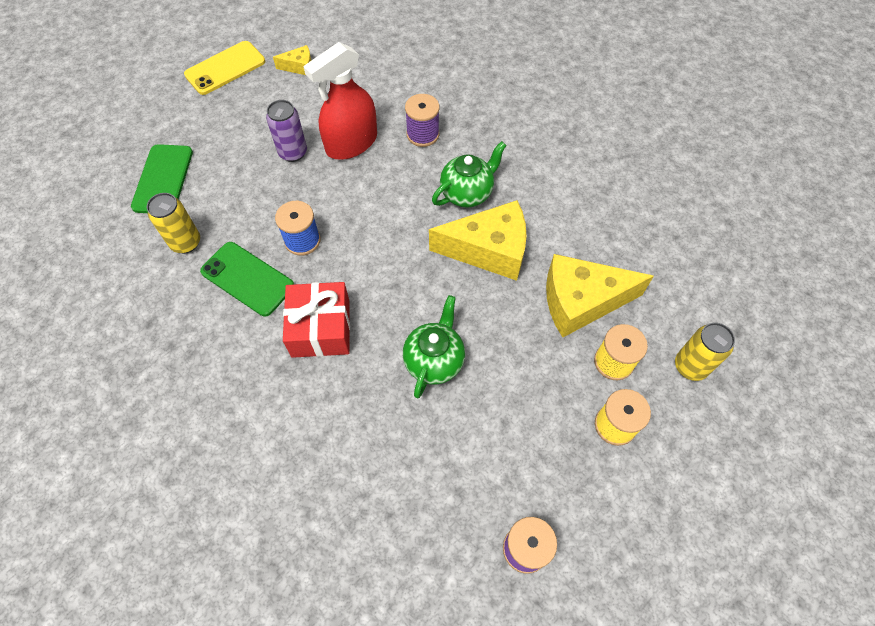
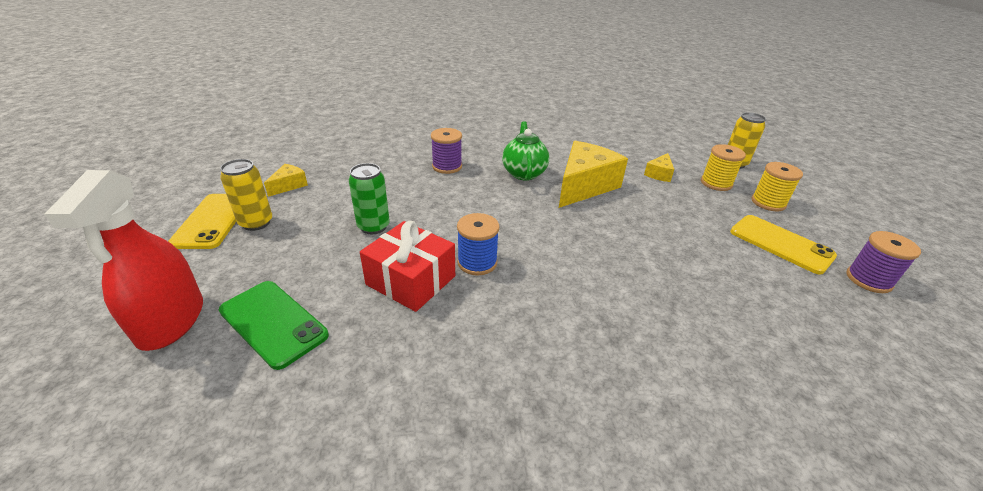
camera: 55 degrees left, 25 degrees down
(186, 242) = (383, 342): yellow can -> yellow can (256, 223)
(247, 279) = (483, 316): green phone -> none
(293, 152) = (373, 226): purple can -> green can
(321, 328) = (587, 293): red gift -> red gift (411, 280)
(351, 143) = (409, 196): red spray bottle -> red spray bottle (171, 321)
(434, 361) = (668, 248): green teapot -> none
(529, 455) = (781, 244): none -> yellow phone
(581, 302) = (659, 174): yellow cheese -> yellow cheese, size x0.46

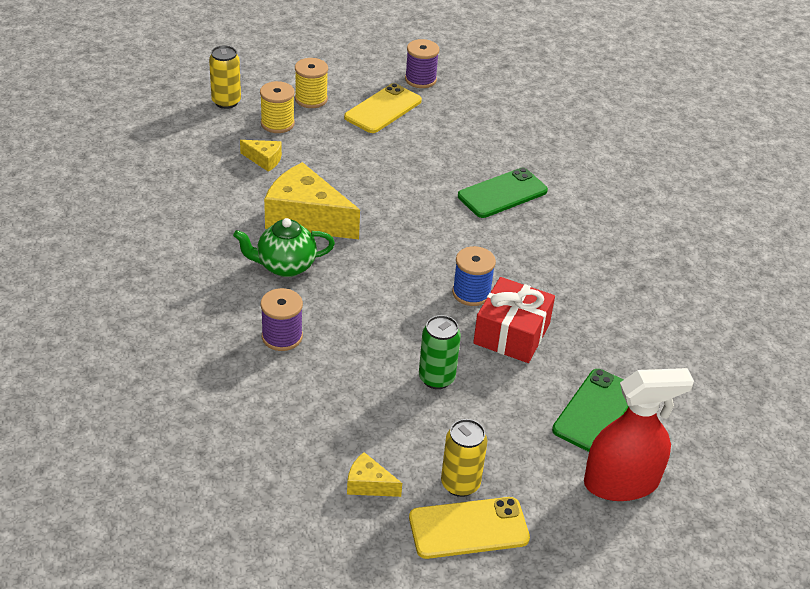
camera: 100 degrees left, 5 degrees up
(652, 315) = (502, 193): none -> green phone

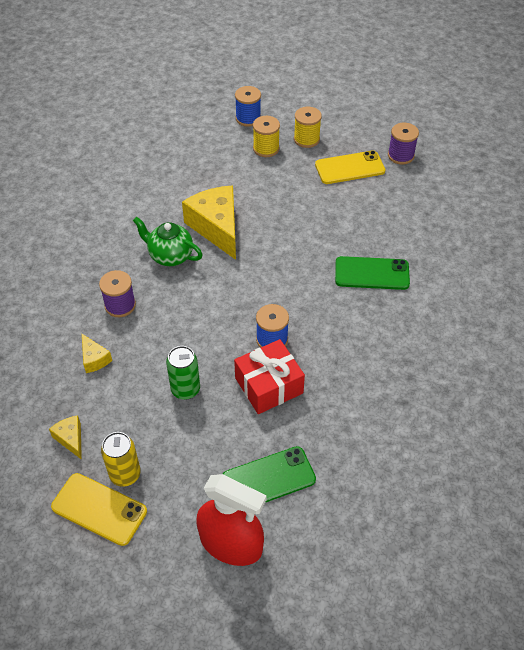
camera: 40 degrees right, 10 degrees up
(226, 102) = (248, 118): yellow can -> blue spool
(264, 160) = (231, 172): yellow cheese -> yellow cheese (94, 359)

